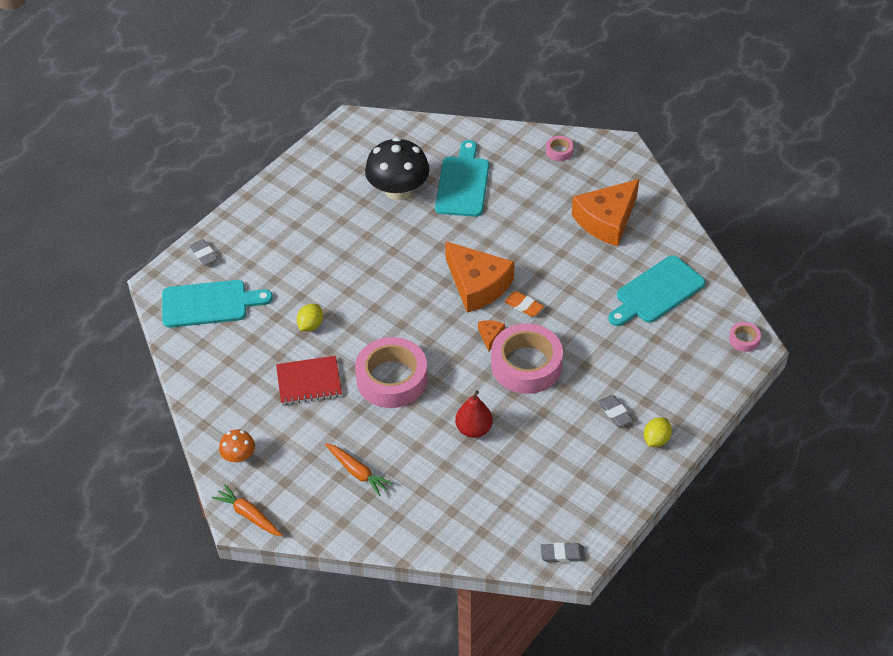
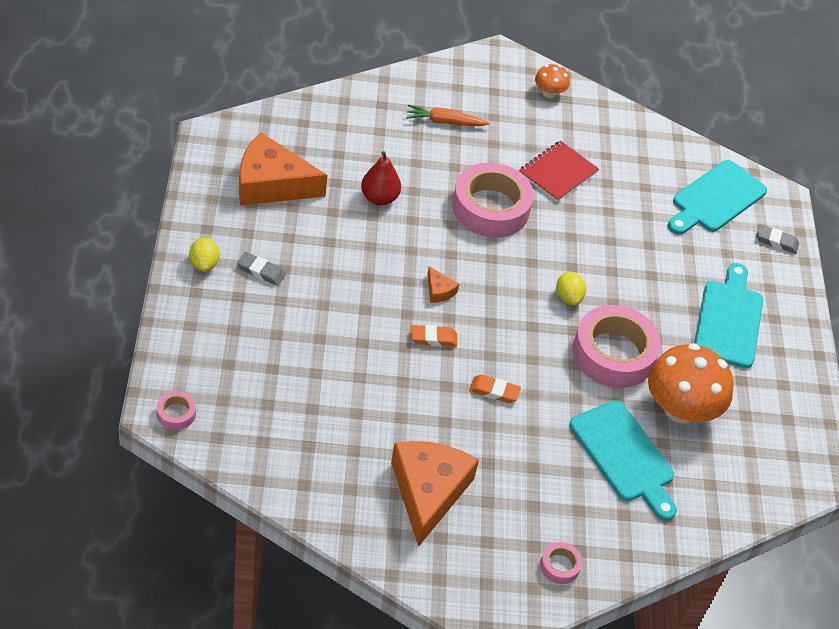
camera: 135 degrees right, 0 degrees up
(248, 515) = (496, 58): orange carrot -> none
(310, 325) = (609, 222): yellow lemon -> yellow lemon (568, 297)
(398, 190) = (680, 409): black mushroom -> orange mushroom
(477, 285) = (498, 338): orange cheese -> orange cheese (271, 184)
(511, 255) = (494, 391): none -> orange eraser
(526, 365) = (381, 278): pink tape -> pink tape (613, 354)
(562, 554) = (223, 134): grey eraser -> none
(657, 292) = (307, 425): turquoise cutting board -> turquoise cutting board (728, 320)

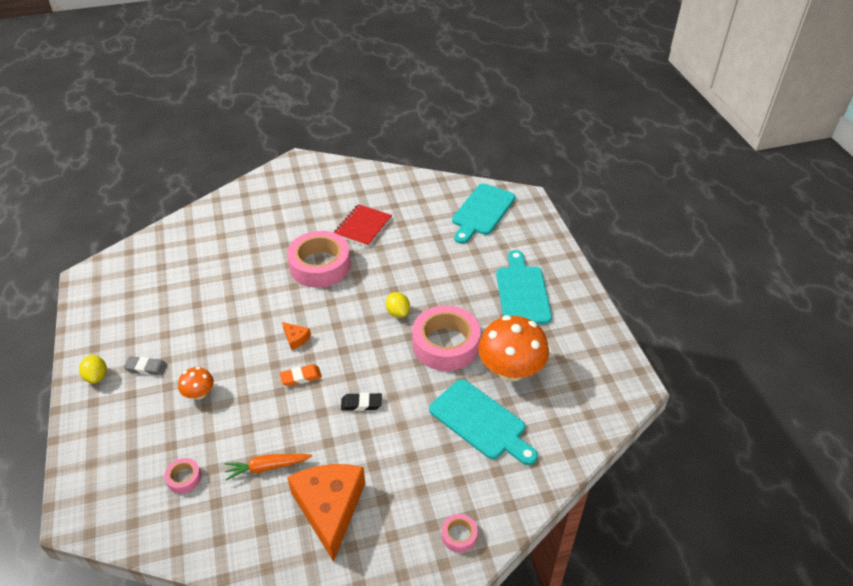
camera: 10 degrees left, 5 degrees down
(176, 413) = (91, 514): pink tape -> pink tape (184, 478)
(271, 184) = (143, 298): orange cheese -> none
(379, 198) = (232, 283): red pear -> none
(444, 122) = (269, 216): orange carrot -> orange carrot (267, 467)
(494, 391) = (361, 404): orange eraser -> black eraser
(549, 93) = (340, 175): orange mushroom -> orange mushroom (199, 393)
(776, 241) = (535, 228): grey eraser -> none

